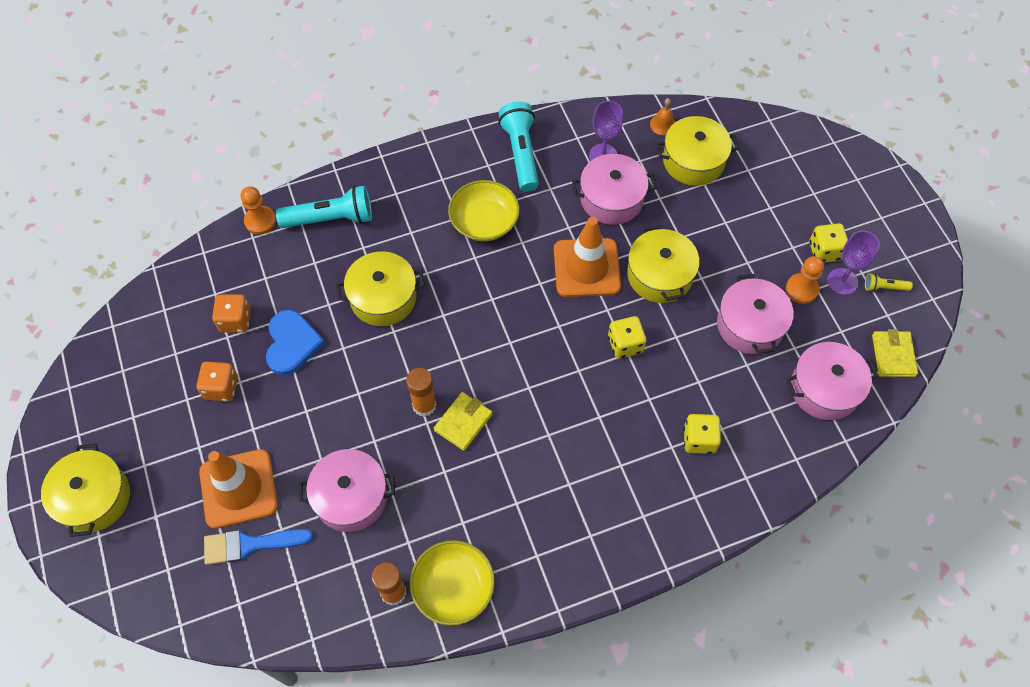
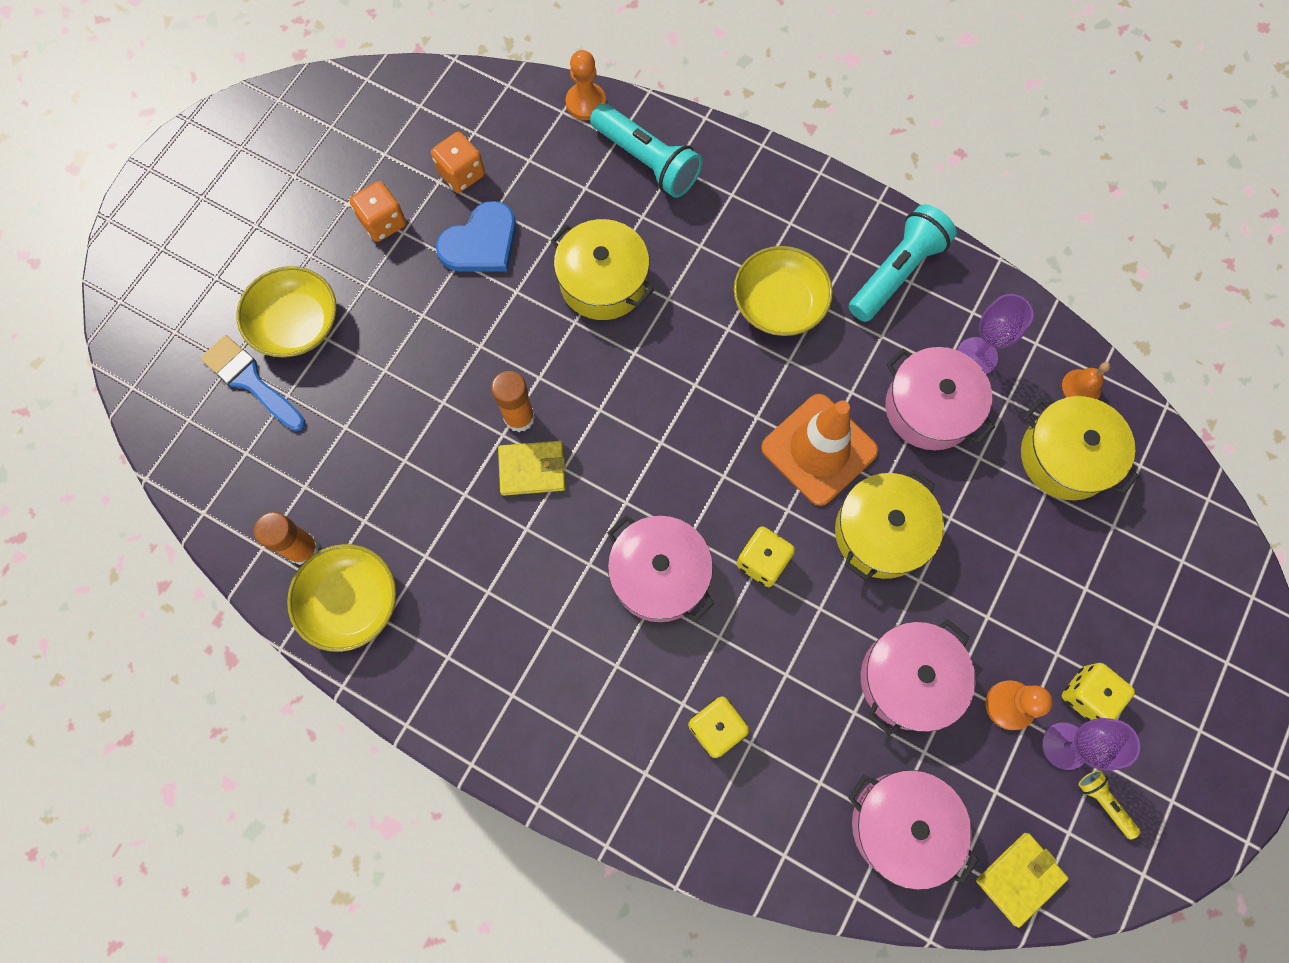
camera: 50 degrees right, 10 degrees up
(94, 498) = (192, 213): yellow pot -> none
(238, 488) = (296, 324): orange traffic cone -> yellow bowl
(351, 497) = (368, 429): pink pot -> pink pot (659, 575)

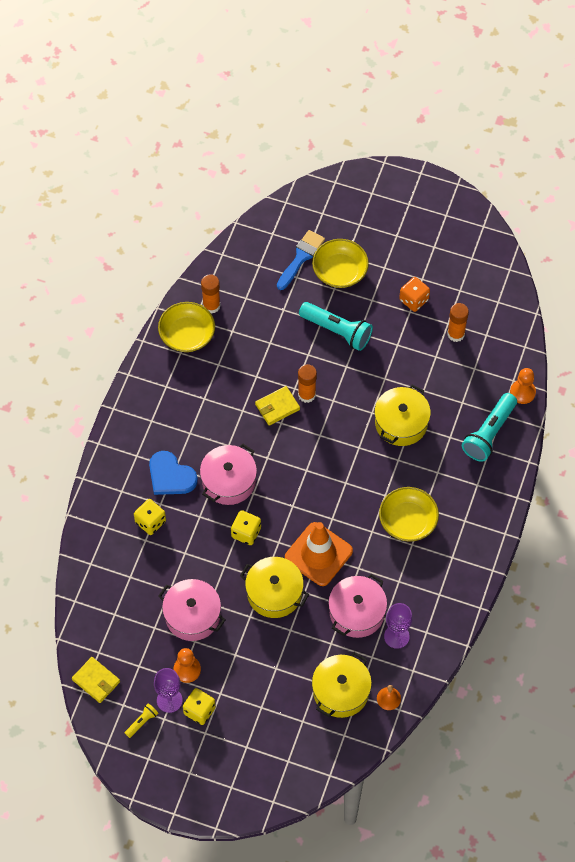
camera: 80 degrees right, 10 degrees down
(461, 174) = (456, 334): orange dice -> orange glue stick
(481, 243) = (412, 353): blue heart -> blue heart (170, 476)
(532, 469) = (277, 407): yellow wallet -> yellow wallet turned 75 degrees clockwise
(896, 273) = (443, 585): turquoise flashlight -> turquoise flashlight (337, 331)
(902, 826) = (114, 619): pink pot -> none

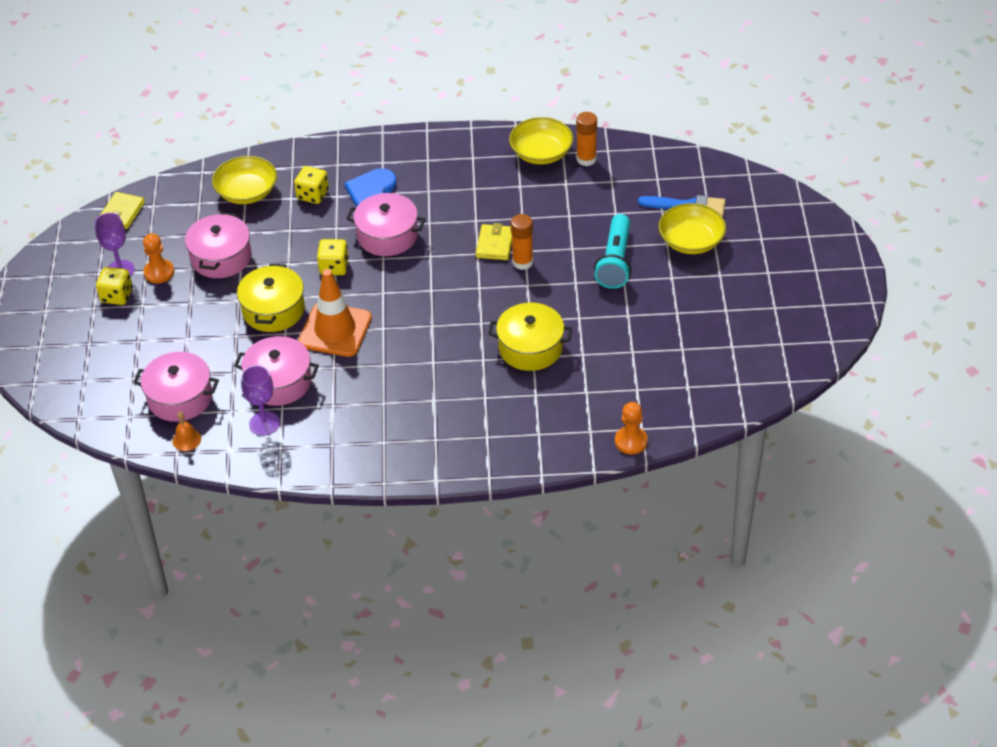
camera: 70 degrees right, 15 degrees down
(142, 722) = (89, 258): yellow flashlight -> none
(277, 407) = (495, 244): yellow wallet -> yellow wallet turned 60 degrees clockwise
(341, 691) = (180, 397): yellow pot -> pink pot
(408, 521) = (410, 390): yellow bowl -> yellow bowl (247, 192)
(414, 300) = (694, 311): orange dice -> none
(456, 334) = (672, 360): orange glue stick -> none
(489, 433) = (559, 427): turquoise flashlight -> none

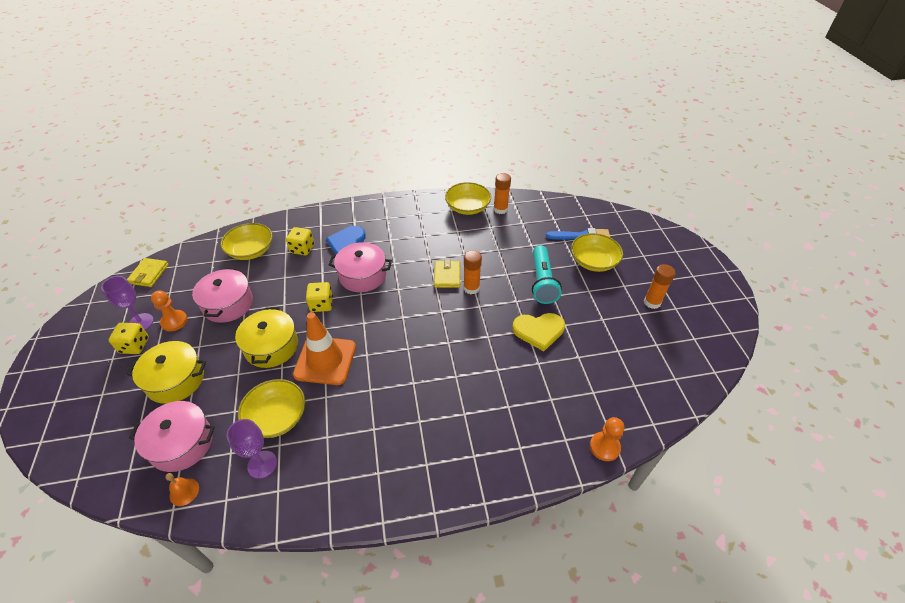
camera: 10 degrees left, 0 degrees up
(279, 382) = (276, 417): pink pot -> yellow bowl
(530, 348) = (493, 361): yellow pot -> yellow pot (175, 380)
(593, 319) = (538, 331): none -> yellow heart
(747, 298) = (652, 302): none -> orange glue stick

